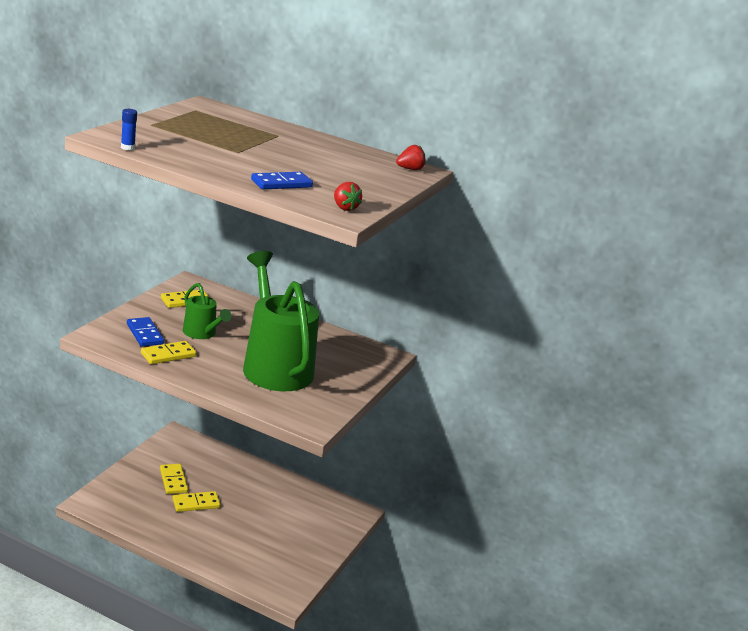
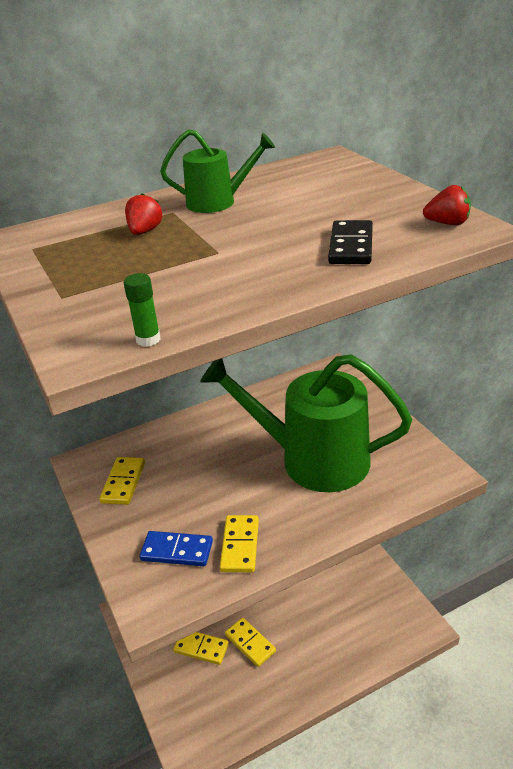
camera: 45 degrees left, 10 degrees up
(127, 148) = (148, 339): blue glue stick -> green glue stick
(196, 503) = (250, 643): yellow domino -> yellow domino turned 60 degrees counterclockwise
(202, 333) = (208, 495): green watering can -> green watering can (218, 202)
(281, 183) = (351, 246): blue domino -> black domino
(410, 169) = (328, 163): red strawberry -> red strawberry (145, 231)

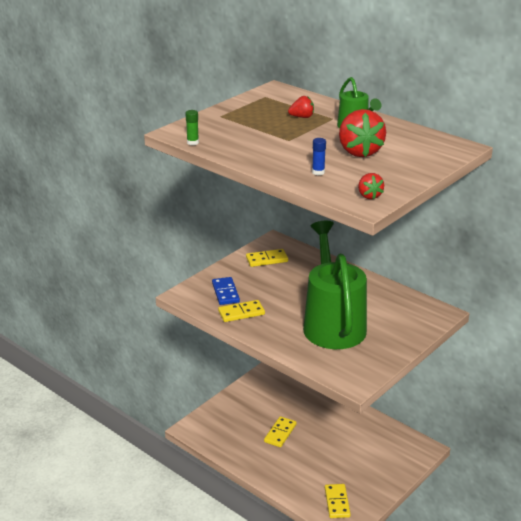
camera: 65 degrees right, 5 degrees down
(201, 648) = (264, 411): yellow domino -> yellow domino (337, 502)
(301, 210) = (359, 152): none -> red strawberry
(351, 246) = (318, 172): black domino -> blue glue stick

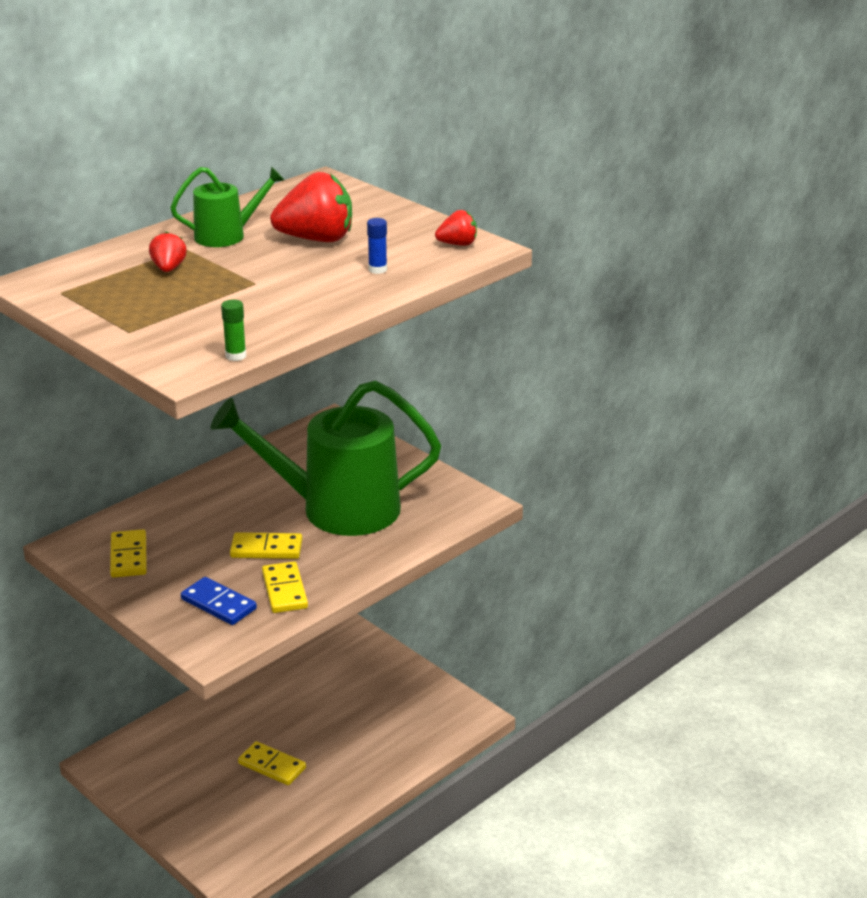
camera: 85 degrees left, 0 degrees up
(225, 293) = (219, 604): blue domino -> blue domino turned 45 degrees clockwise
(337, 502) = (432, 719): yellow domino -> yellow domino (266, 549)

